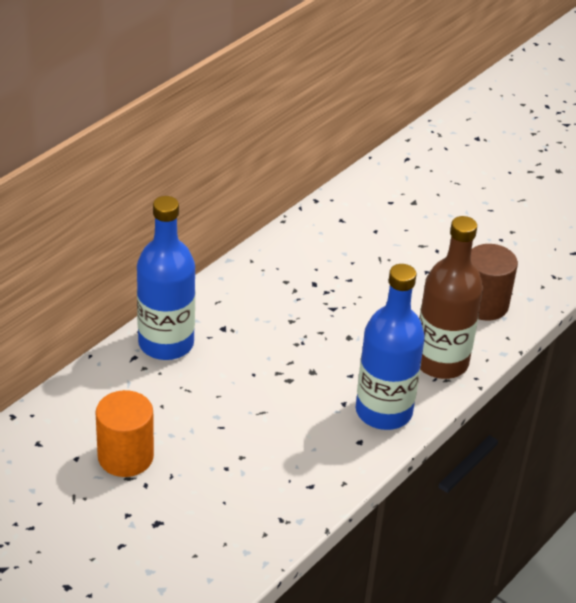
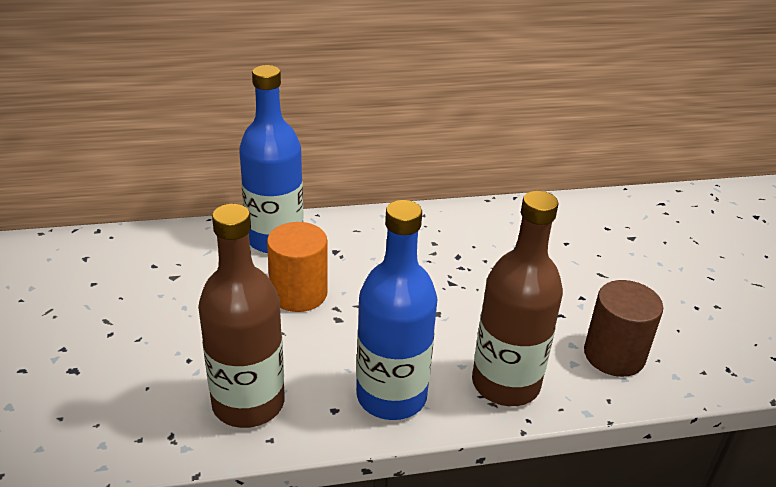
camera: 40 degrees right, 5 degrees down
(125, 456) = (127, 303): orange cylinder -> orange cylinder (299, 293)
(302, 470) = (248, 403): none -> brown bottle

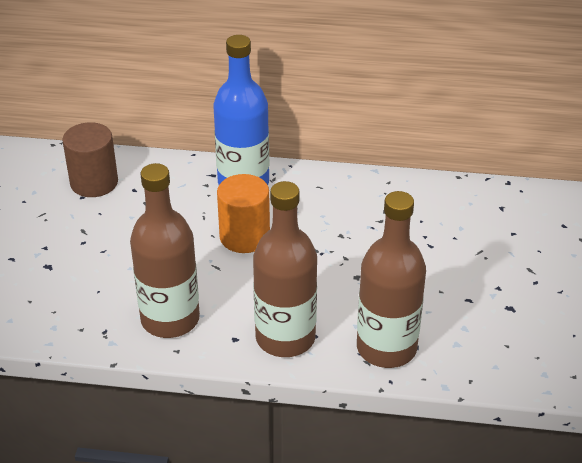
camera: 20 degrees right, 5 degrees up
(391, 396) = (285, 338): blue bottle -> brown bottle
(614, 355) = (498, 344): brown cylinder -> brown cylinder (94, 182)

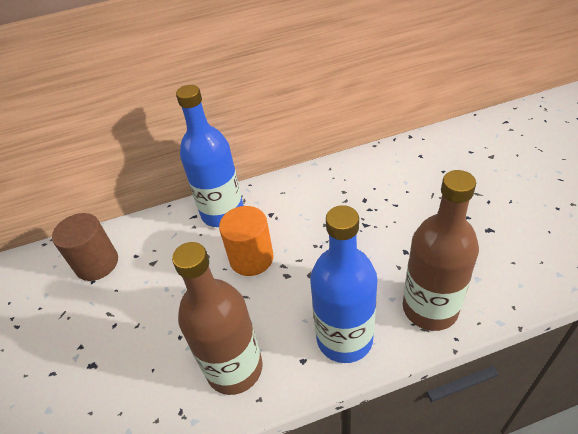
camera: 20 degrees left, 5 degrees up
(285, 338) = (344, 338): brown bottle -> blue bottle

